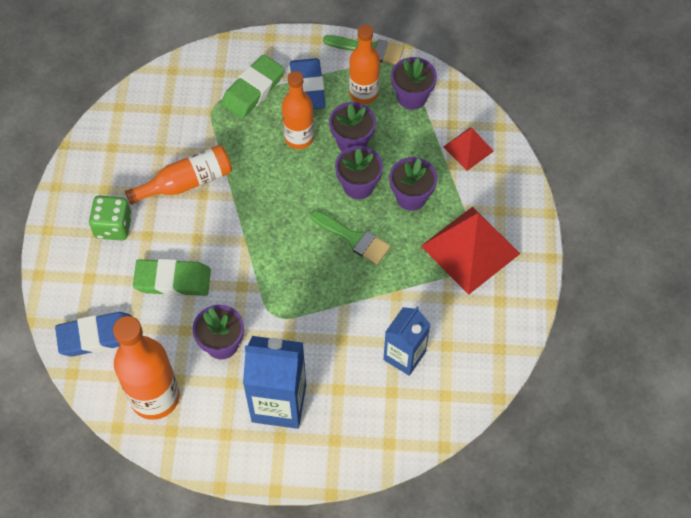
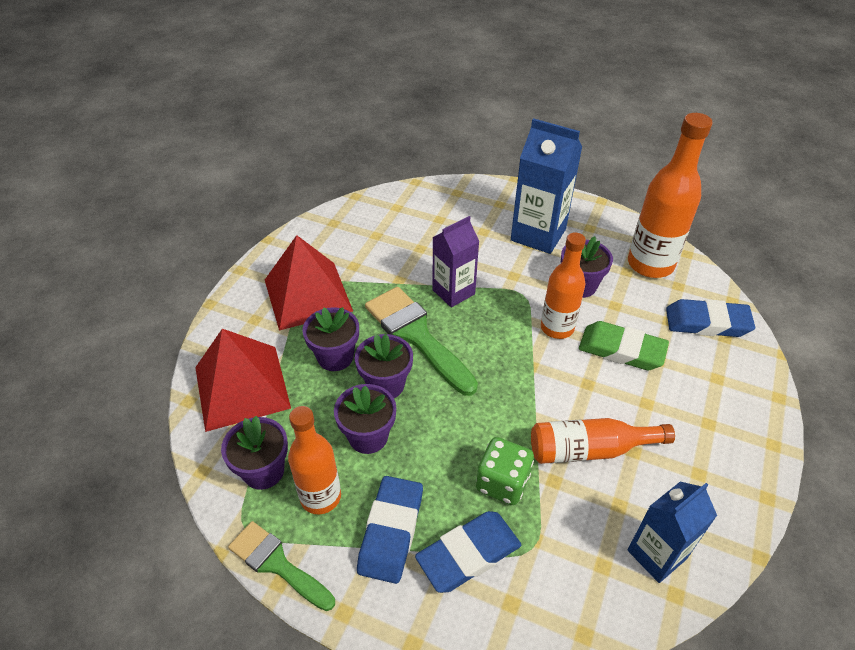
camera: 160 degrees left, 15 degrees down
(113, 226) = (687, 424): green dice -> green dice (502, 482)
(253, 90) = (468, 554): green eraser -> blue eraser
(299, 138) = (431, 462): orange bottle -> orange bottle (557, 328)
(339, 296) = (453, 292): none -> purple carton
(353, 238) = (416, 335): green brush -> green brush, size x1.58
(404, 356) = (416, 237): blue carton -> blue carton (656, 554)
(468, 149) = (242, 387): red pyramid -> red pyramid, size x1.86

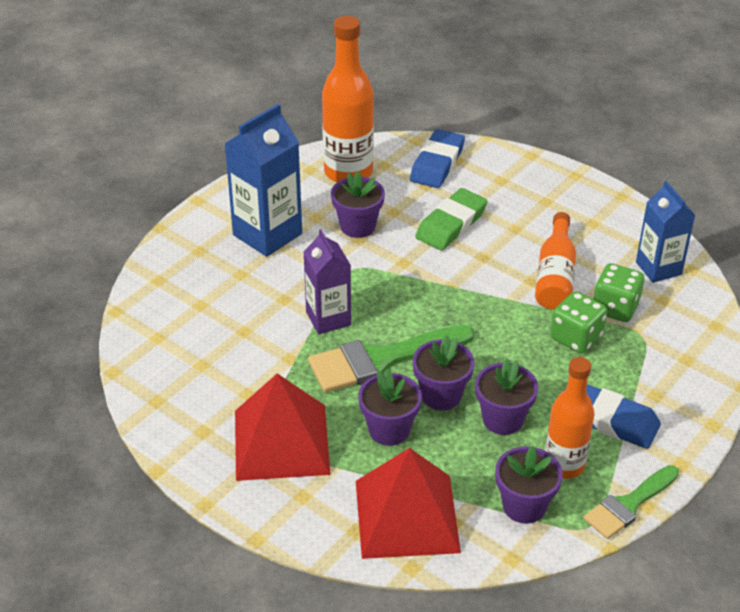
camera: 75 degrees left, 5 degrees down
(468, 554) = (640, 374): blue eraser -> none
(557, 328) = (408, 257): orange bottle -> none
(565, 515) = (615, 308): none -> green dice

